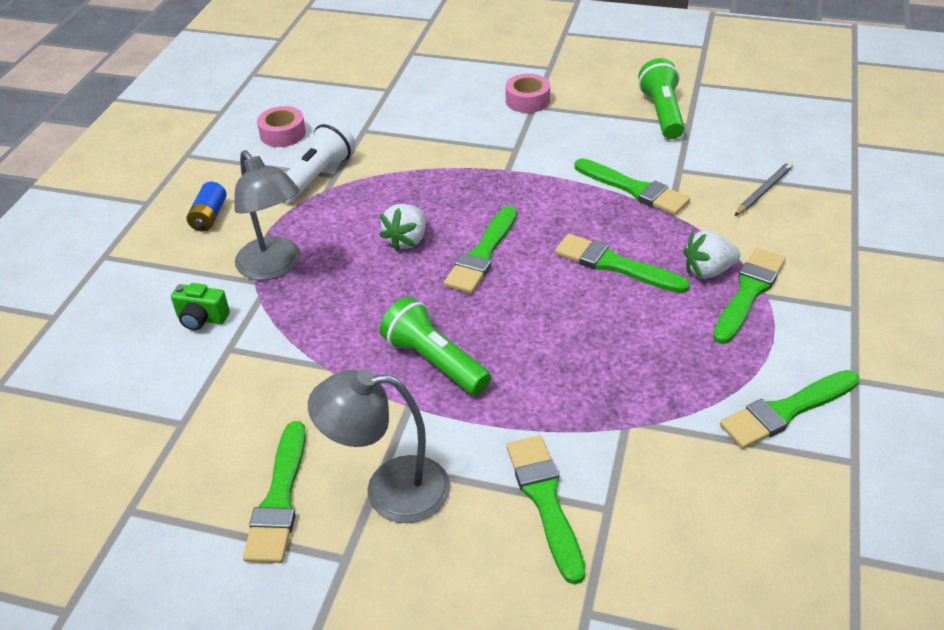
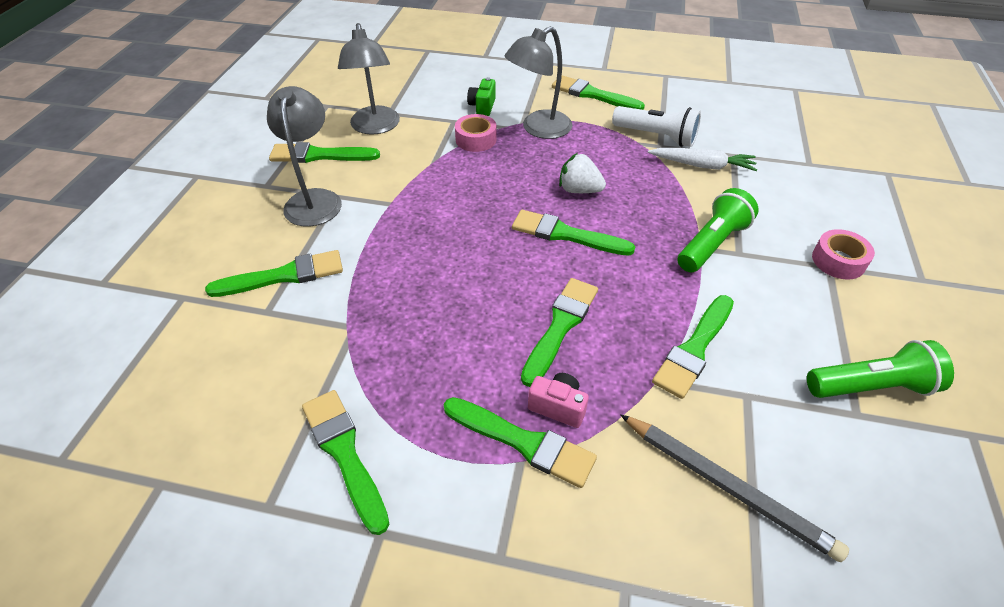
camera: 85 degrees right, 5 degrees up
(209, 216) = (592, 95): blue battery -> green brush
(219, 436) = (375, 127): none -> grey lamp
(283, 134) = (710, 114): pink tape -> pink tape (476, 139)
(378, 152) = (702, 165): none -> white carrot
(434, 361) = (434, 213): green flashlight -> green flashlight (712, 243)
(708, 271) = (558, 407): white strawberry -> pink camera
(763, 191) = (727, 486): grey pencil -> grey pencil, size x1.63

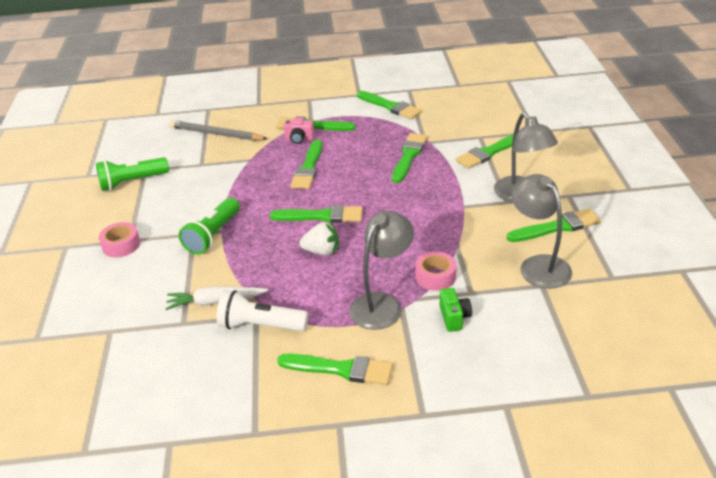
camera: 165 degrees right, 10 degrees down
(694, 349) = (229, 176): green brush -> green brush (409, 156)

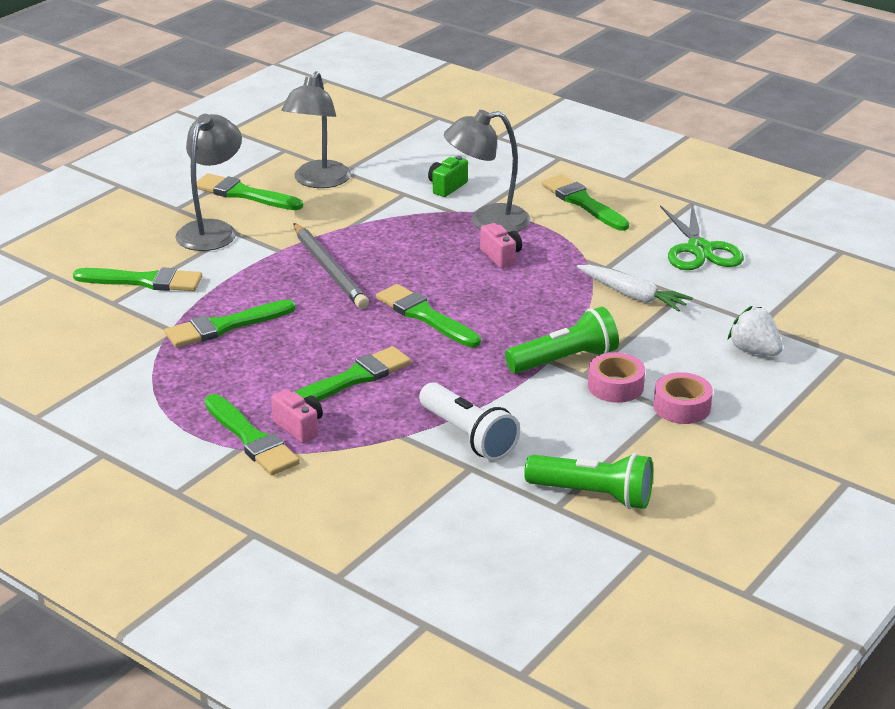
camera: 140 degrees left, 5 degrees down
(204, 376) = (699, 249): none -> green scissors
(216, 134) = (389, 510): grey pencil -> grey pencil (329, 269)
(260, 325) = (611, 258): white flashlight -> white flashlight (468, 436)
(322, 251) = (475, 284): white strawberry -> white strawberry (754, 351)
(334, 281) = (501, 256): none -> pink camera
(390, 106) = (110, 405): green brush -> none
(435, 276) = (411, 216): pink tape -> pink tape (615, 386)

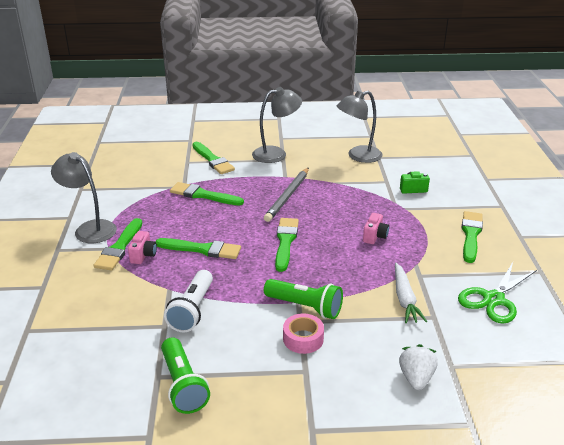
camera: 50 degrees right, 0 degrees up
(244, 194) = (317, 146): green brush -> none
(487, 221) = (401, 216): grey lamp -> grey lamp (90, 228)
(682, 407) = (314, 377): pink tape -> none

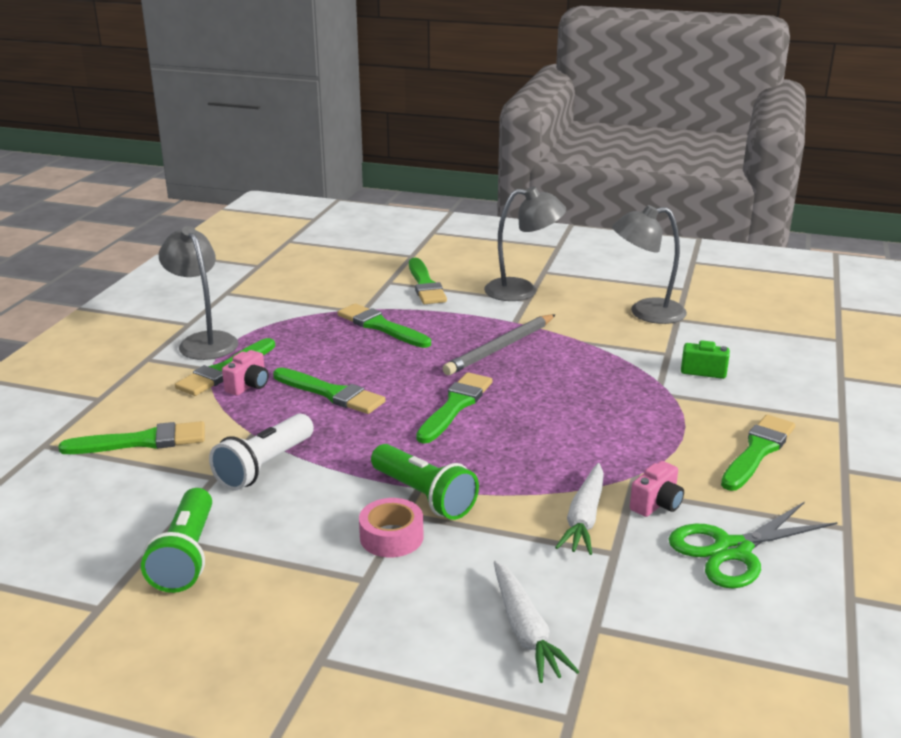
camera: 20 degrees right, 5 degrees down
(97, 311) = (142, 441): none -> green brush
(375, 236) = (596, 424): pink camera -> pink camera (656, 504)
(416, 378) = (525, 631): white strawberry -> white carrot

